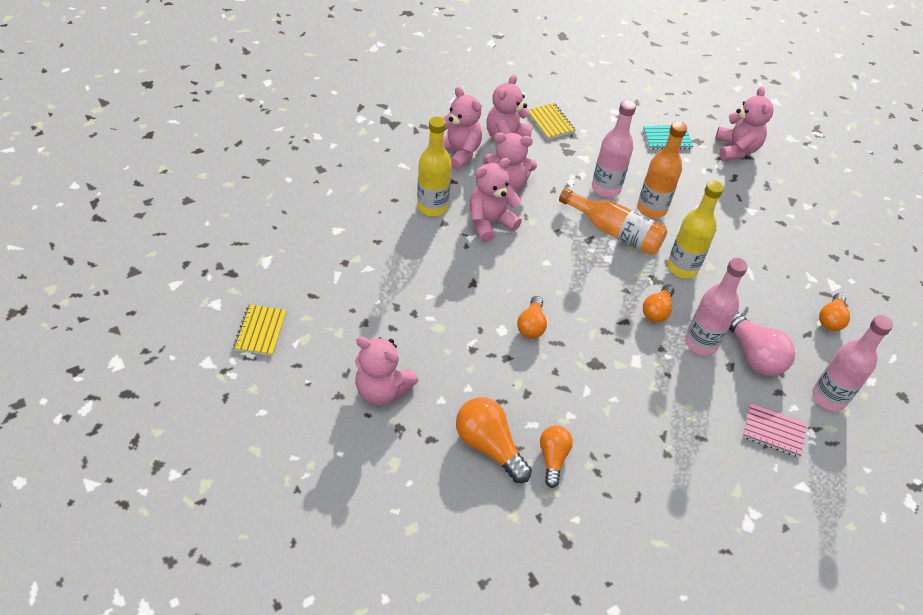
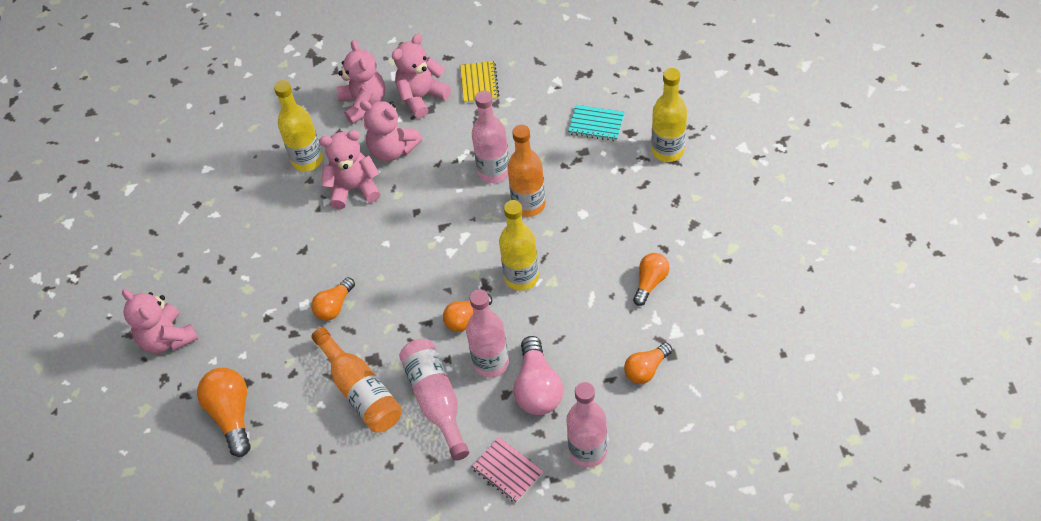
camera: 30 degrees right, 5 degrees up
(260, 331) = (92, 257): yellow notebook -> none
(553, 458) = (282, 441): orange light bulb -> orange light bulb (650, 282)
(615, 232) = (474, 223): orange bottle -> orange bottle (361, 391)
(674, 386) = (436, 400): none -> pink bottle
(736, 149) = (667, 150): pink teddy bear -> yellow bottle

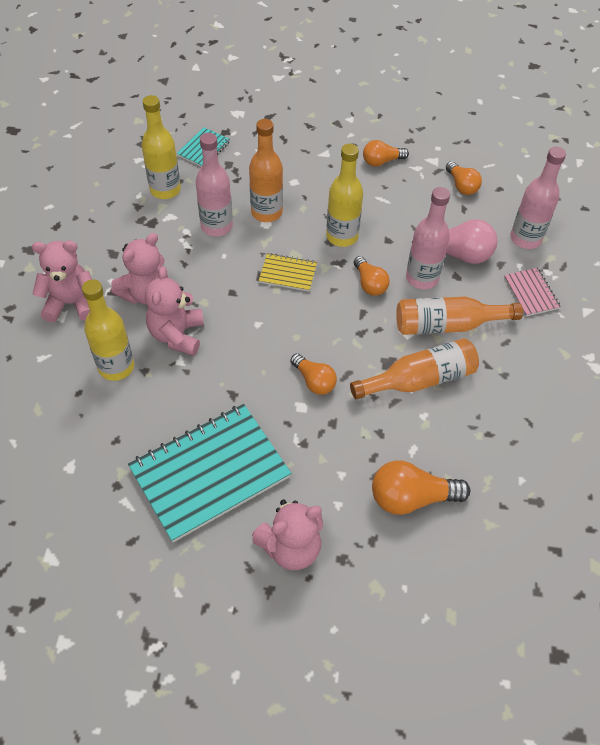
camera: 80 degrees left, 0 degrees up
(222, 260) = (210, 472): none -> turquoise notebook
(421, 97) = (93, 256): pink teddy bear -> none
(436, 400) = (448, 325): pink bottle -> orange bottle
(479, 83) = (105, 211): yellow notebook -> yellow notebook (288, 273)
(507, 471) = (531, 293): pink notebook -> pink notebook turned 75 degrees counterclockwise
(650, 282) = (381, 161): orange light bulb -> orange light bulb turned 60 degrees counterclockwise
(667, 150) = (257, 116): yellow bottle -> yellow bottle (165, 190)

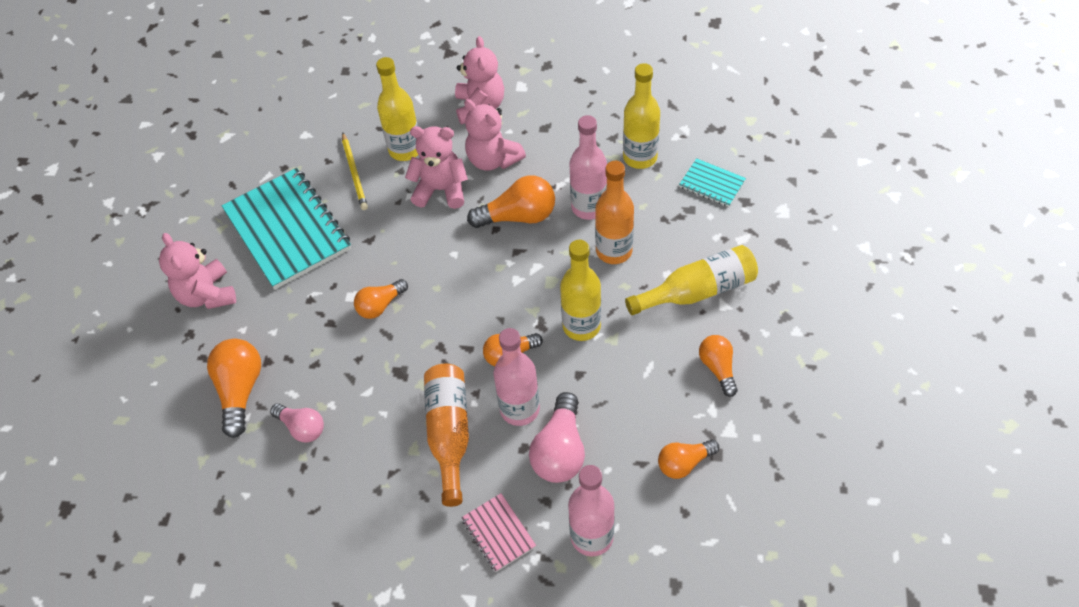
camera: 95 degrees right, 0 degrees up
(139, 412) = (354, 173): none -> yellow pencil
(220, 275) = (518, 216): none -> orange light bulb
(288, 273) = (522, 276): yellow notebook -> none
(311, 166) = (697, 291): none -> yellow bottle
(419, 379) = (376, 402): orange bottle -> none
(449, 438) = (302, 427): none -> pink light bulb
(531, 293) = (498, 533): pink notebook -> pink notebook turned 75 degrees clockwise

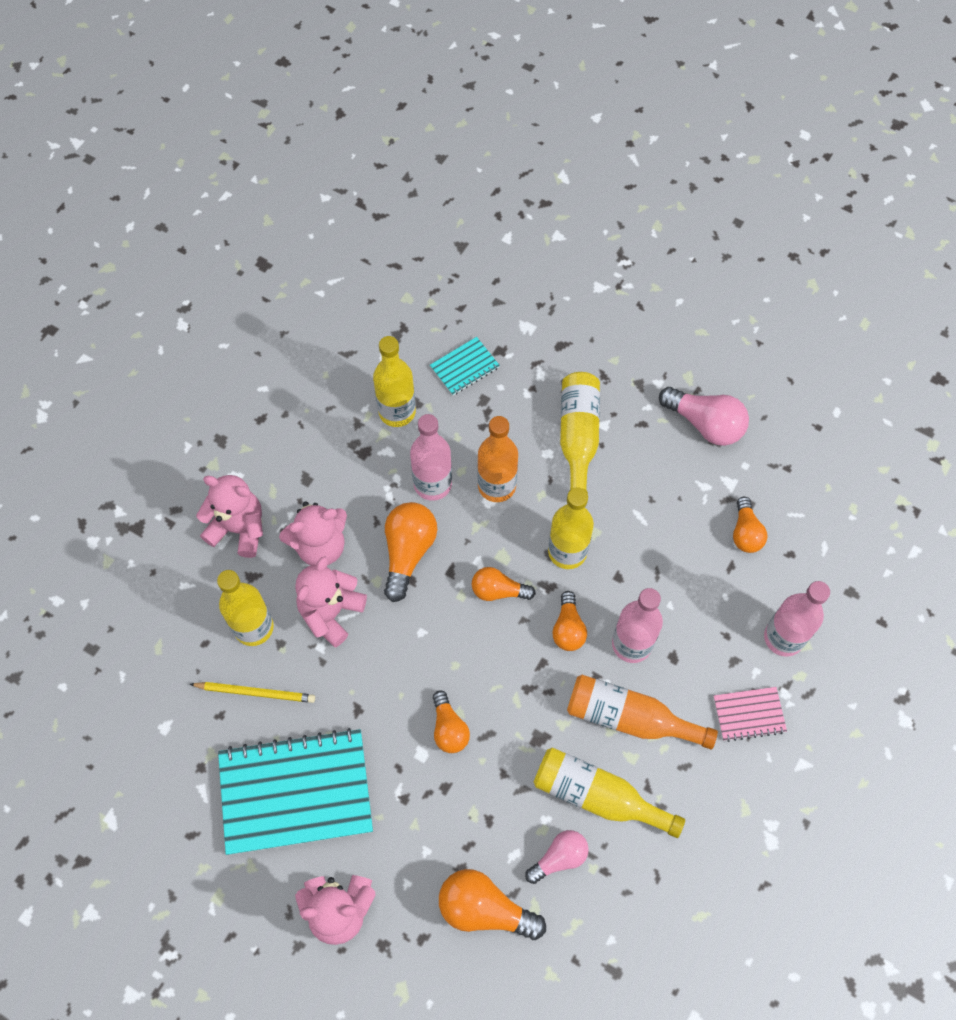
camera: 70 degrees left, 10 degrees up
(367, 436) = (597, 796): none -> yellow bottle
(560, 450) = (689, 627): pink light bulb -> pink light bulb (705, 424)
(718, 368) = (666, 461): orange light bulb -> orange light bulb (498, 591)

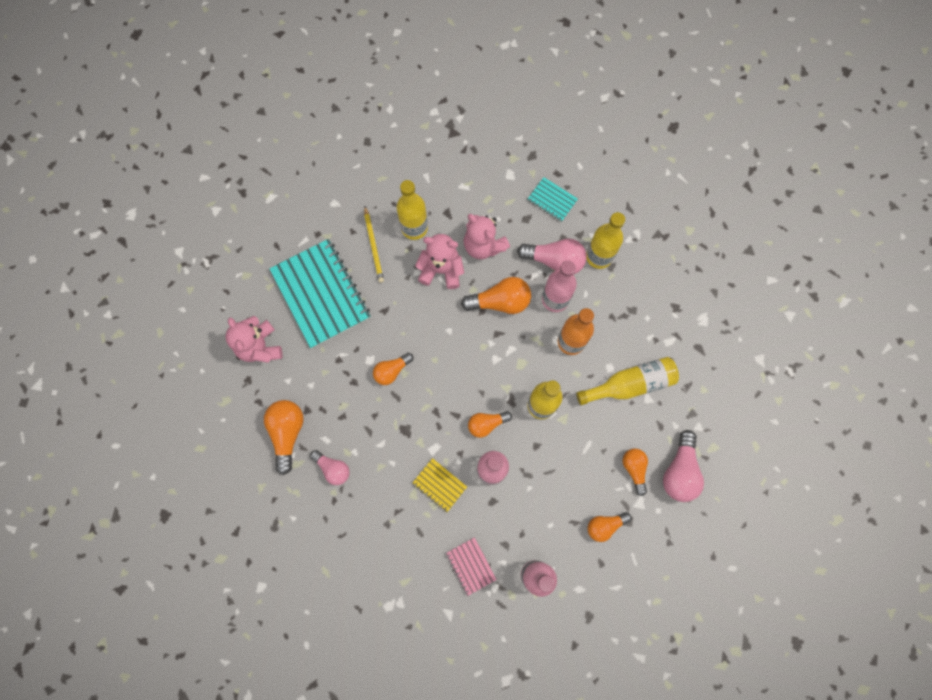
camera: 70 degrees right, 10 degrees up
(239, 528) = (476, 192): pink teddy bear -> none
(380, 465) = (554, 261): none -> pink light bulb
(464, 367) = (652, 288): turquoise notebook -> turquoise notebook (552, 200)
(498, 591) = (496, 369): orange light bulb -> orange light bulb (634, 469)
(597, 796) = (380, 480): yellow bottle -> none
(629, 718) = (439, 485): orange bottle -> yellow notebook

